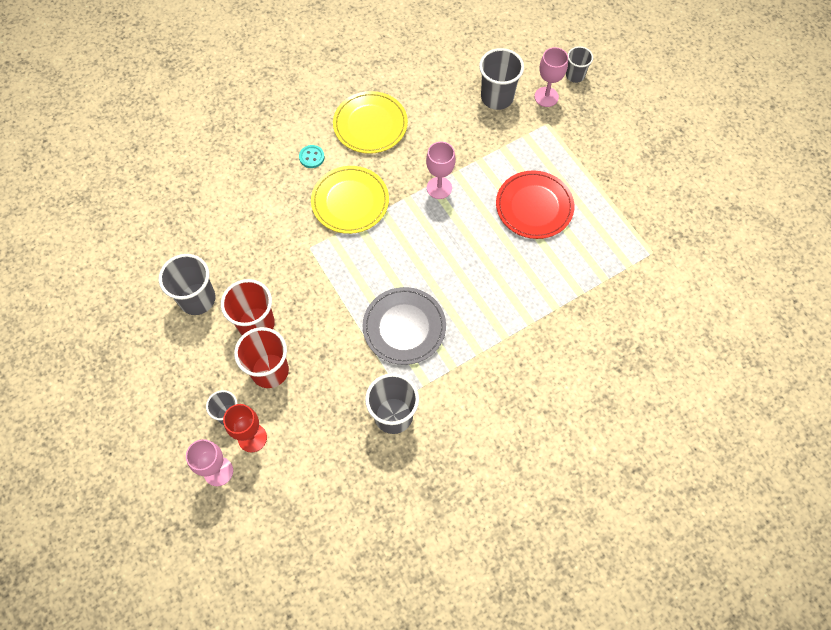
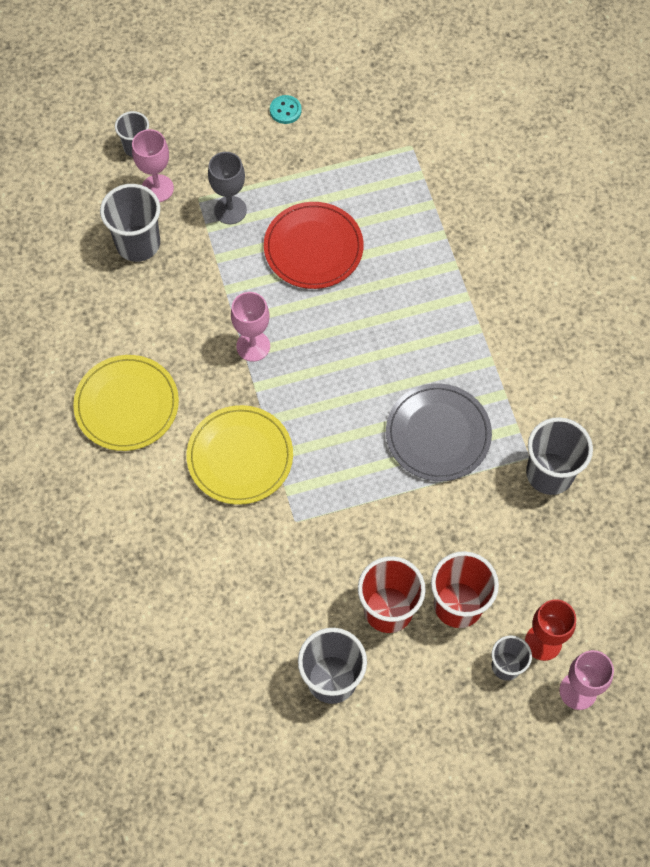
camera: 75 degrees left, 0 degrees up
(311, 157) = (154, 490): turquoise button -> turquoise button (285, 110)
(546, 145) = (230, 210): none -> grey goblet

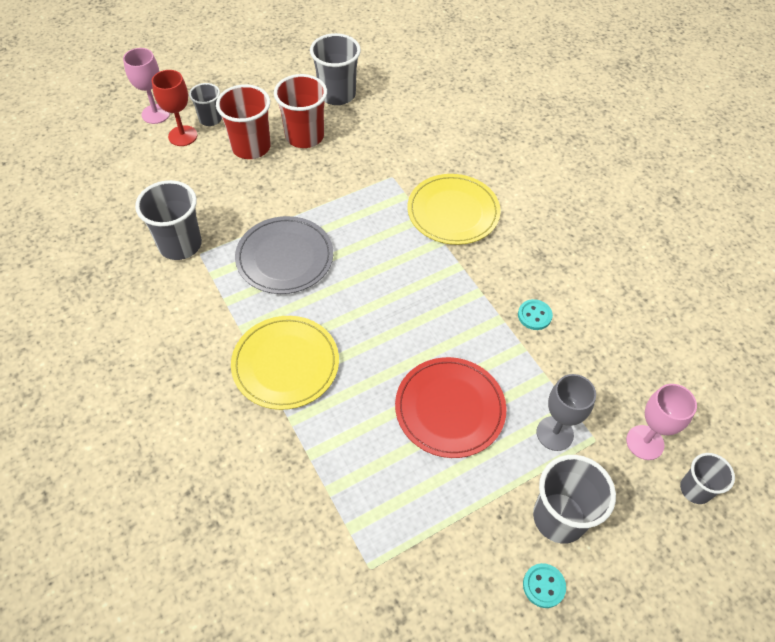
camera: 165 degrees right, 10 degrees down
(126, 405) = (566, 232): yellow plate -> yellow plate (285, 364)
(138, 244) = (632, 376): grey cup -> grey cup (559, 517)
(202, 318) = (534, 315): none -> turquoise button
(253, 346) = (475, 299): pink goblet -> none

